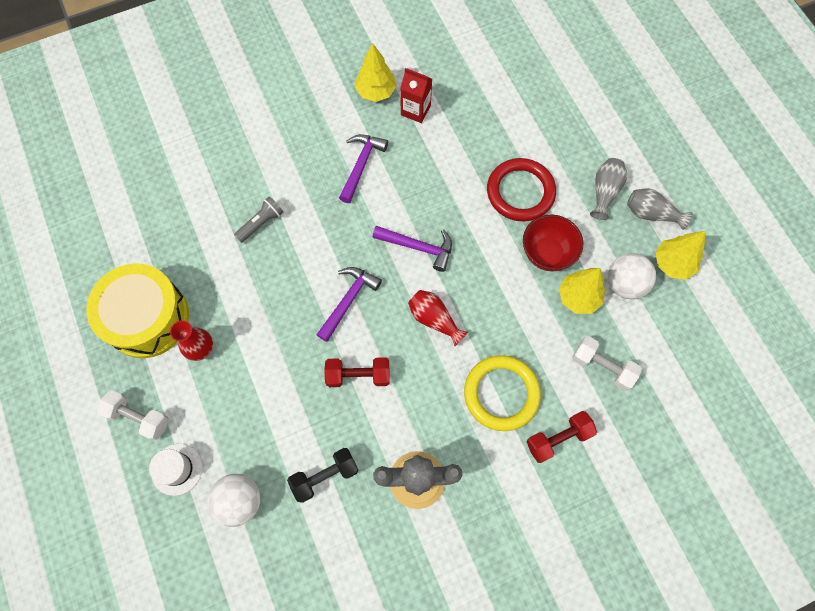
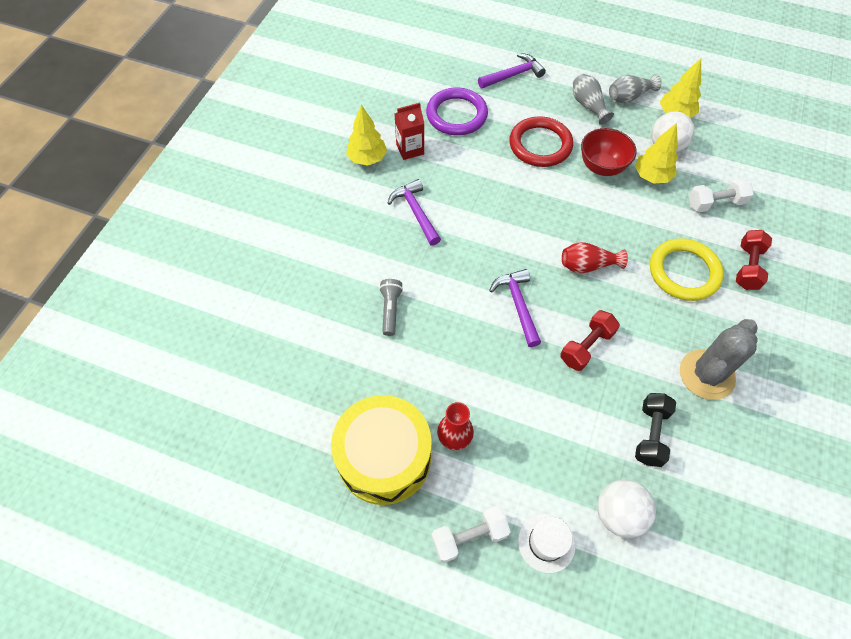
camera: 45 degrees left, 10 degrees down
(418, 247) = (520, 231): purple hammer -> purple hammer (513, 75)
(485, 110) = (456, 115): none -> purple ring

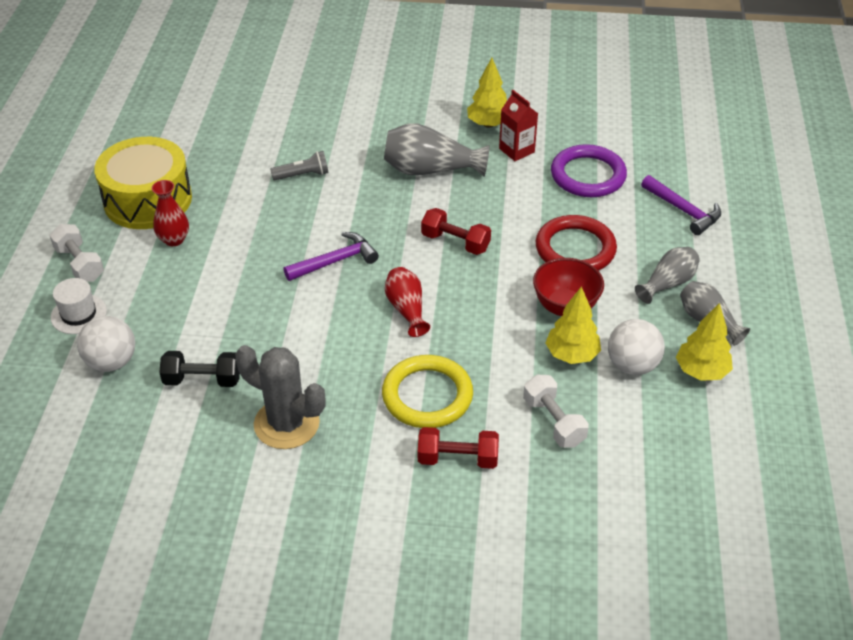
camera: 75 degrees right, 15 degrees down
(416, 212) = (430, 170): purple hammer -> grey vase
(586, 346) = (298, 319): red dumbbell -> red dumbbell (455, 242)

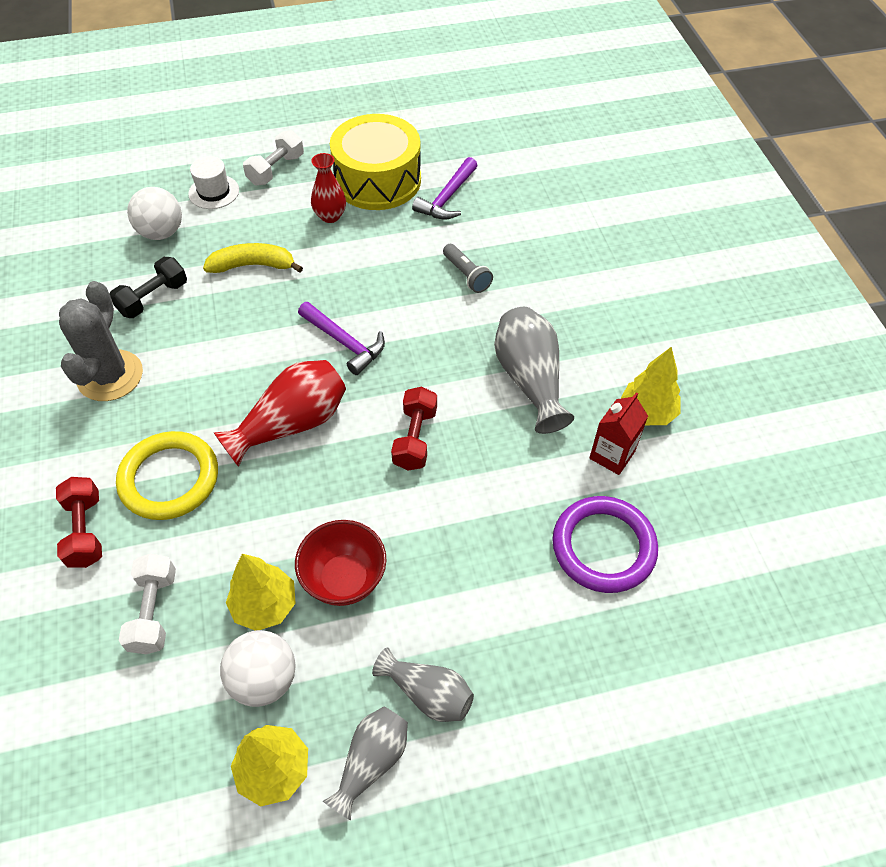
camera: 70 degrees right, 10 degrees up
(202, 380) = (153, 298): black dumbbell -> black dumbbell turned 60 degrees clockwise
(204, 302) = (253, 265): none -> yellow banana
(407, 309) = (292, 424): red vase -> red vase, size x1.57
(553, 421) = (154, 611): white dumbbell -> white dumbbell turned 45 degrees counterclockwise
(575, 249) = (452, 565): red ring -> none
(683, 210) = (587, 684): purple hammer -> purple hammer (447, 198)

